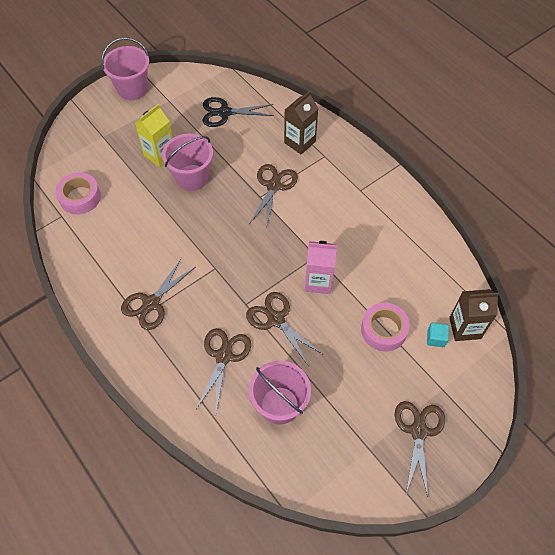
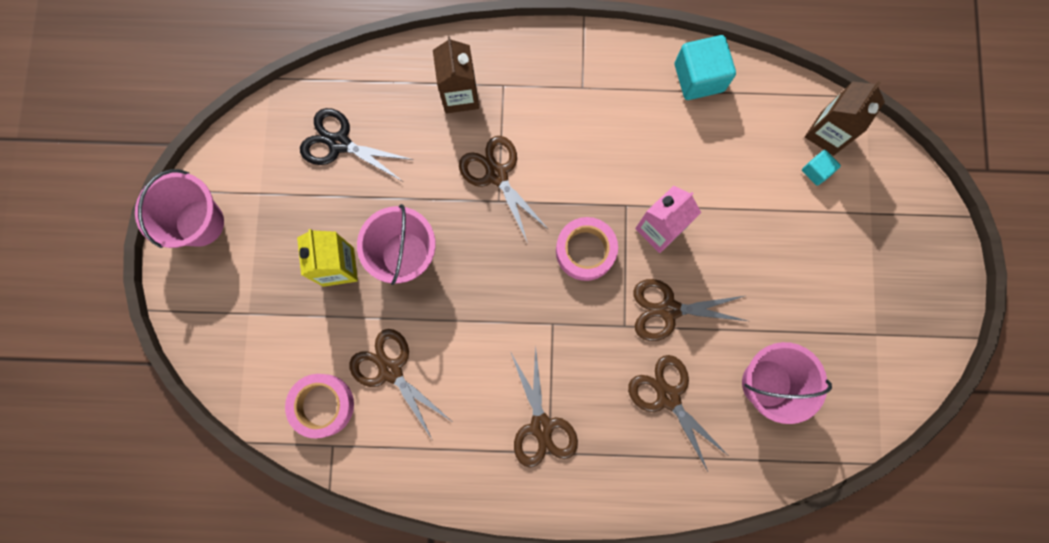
camera: 50 degrees left, 20 degrees up
(224, 113) = (339, 143): black scissors -> black scissors turned 75 degrees clockwise
(383, 330) = (767, 212): pink tape -> pink tape (585, 251)
(418, 431) = (894, 273): brown scissors -> brown scissors (390, 370)
(425, 239) = (699, 77): none -> turquoise cube

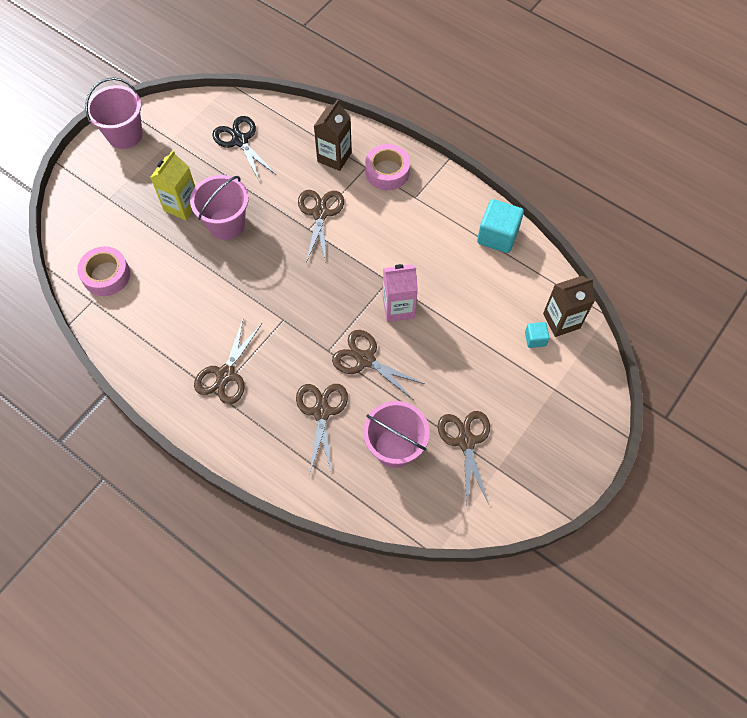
camera: 35 degrees right, 15 degrees down
(390, 370) = (162, 282): brown scissors -> brown scissors (466, 441)
(585, 251) = (339, 290): pink tape -> pink tape (387, 172)

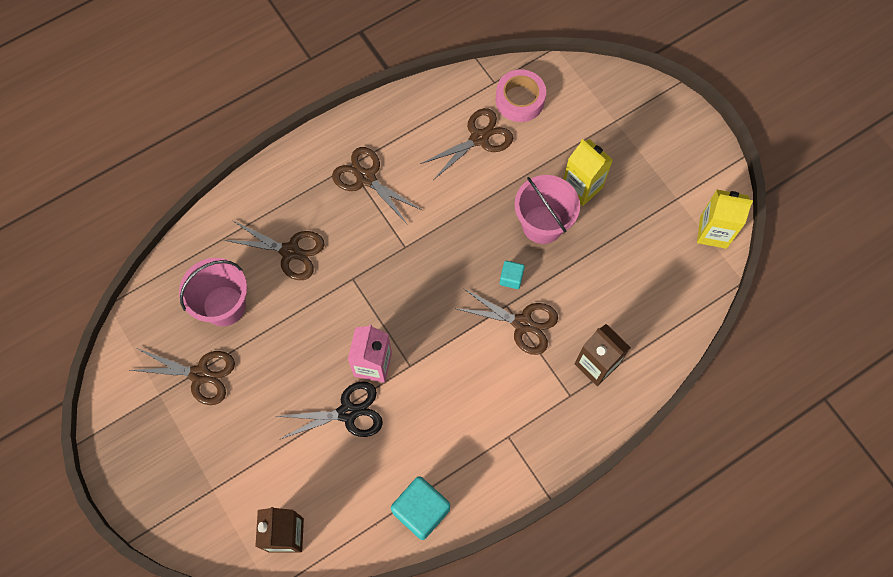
camera: 110 degrees right, 5 degrees up
(125, 135) = (698, 153): pink bucket -> none
(194, 110) = (713, 232): none -> yellow carton
(240, 140) = (653, 269): black scissors -> black scissors (348, 412)
(365, 359) = (327, 310): brown scissors -> brown scissors (479, 138)
(387, 172) = (555, 417): pink tape -> none
(535, 339) = (277, 495): turquoise cube -> turquoise cube (511, 278)

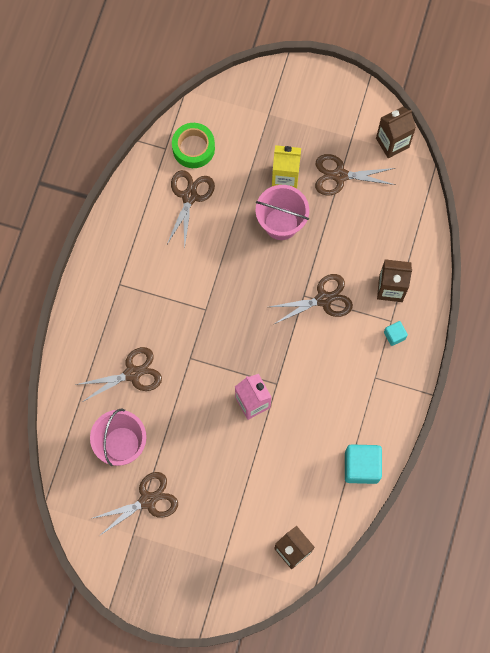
camera: 40 degrees left, 5 degrees up
(348, 412) = (264, 445): black scissors -> none
(366, 178) = (138, 284): brown scissors -> brown scissors (340, 175)
(511, 278) = (291, 275): turquoise cube -> turquoise cube (394, 335)
(520, 100) = (193, 148): pink tape -> green tape
(713, 232) = (392, 143): yellow carton -> brown carton

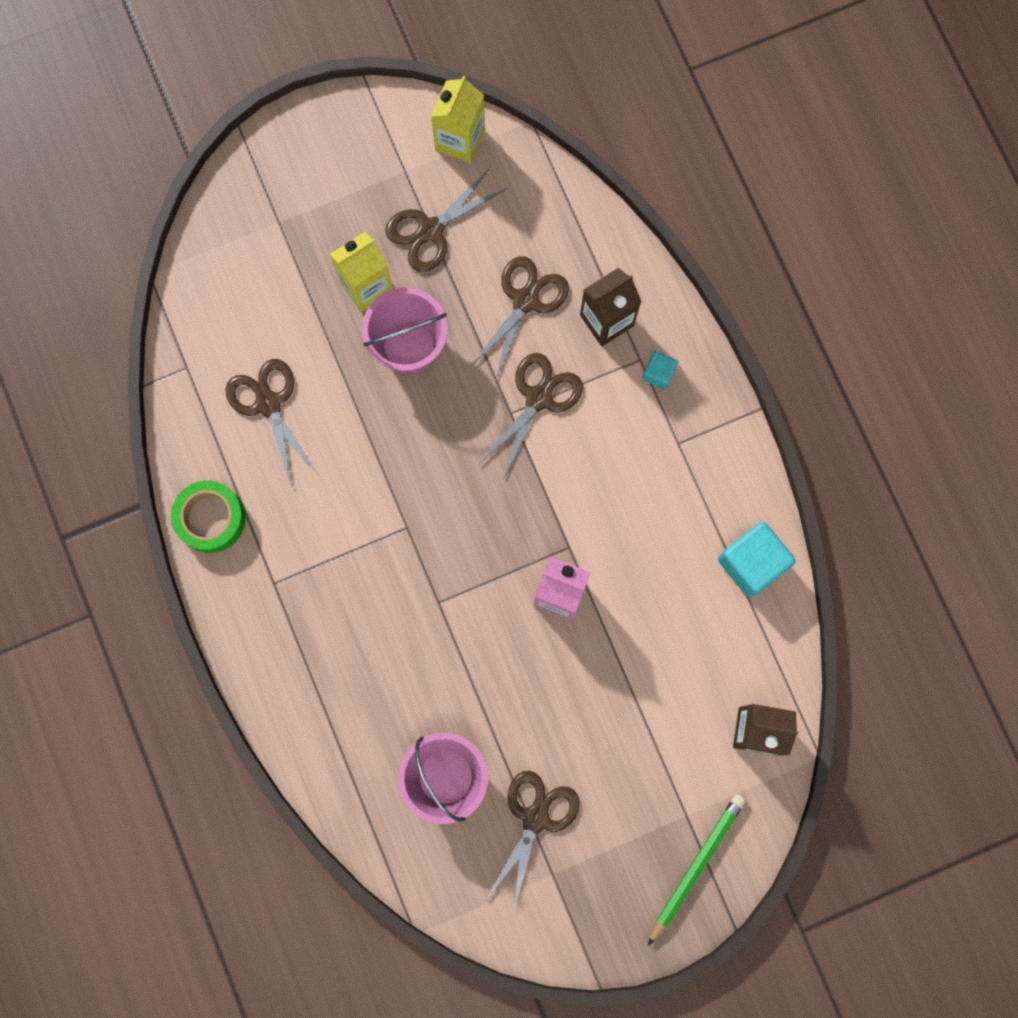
camera: 40 degrees left, 5 degrees up
(132, 373) = (385, 680): brown scissors -> brown scissors (525, 300)
(193, 148) = (221, 339): green tape -> green tape (210, 518)
(206, 590) = (696, 865): none -> green pencil
(392, 143) = (460, 139): brown carton -> yellow carton

